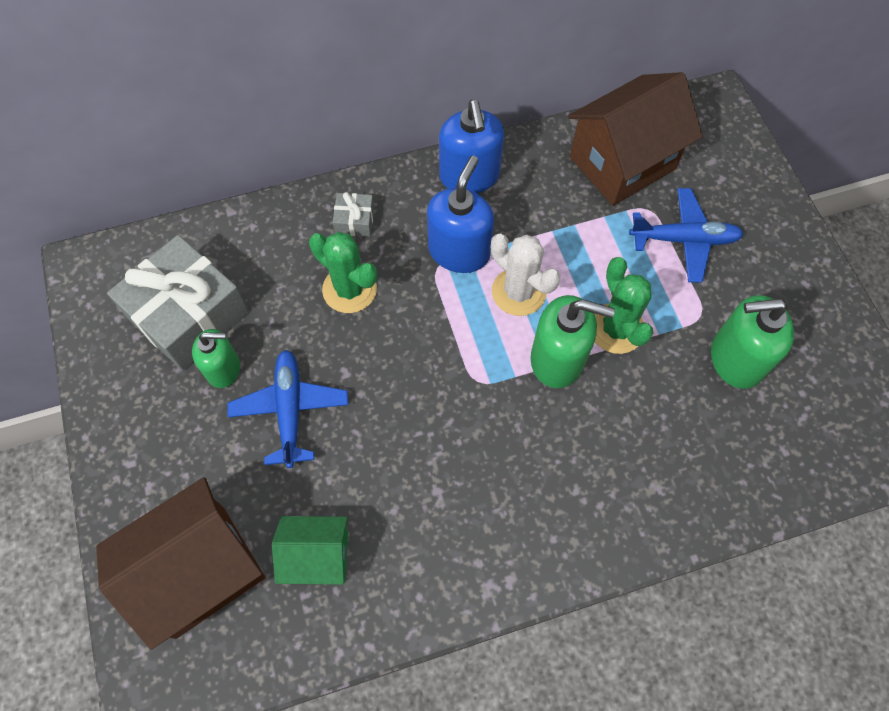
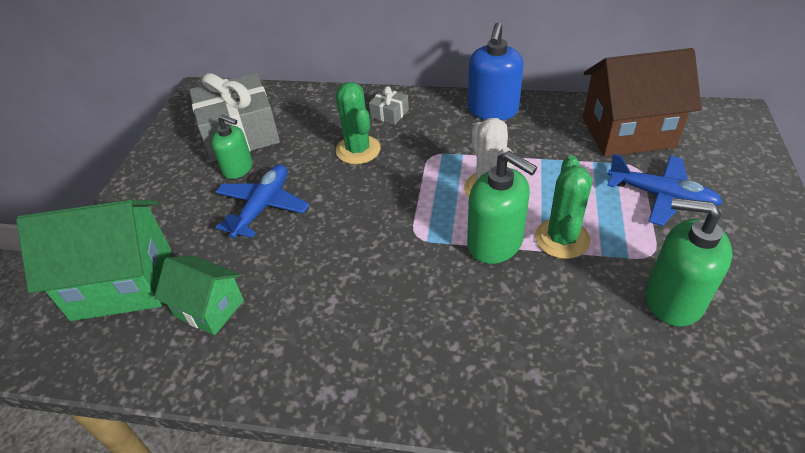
camera: 30 degrees right, 20 degrees down
(200, 570) = (123, 283): brown house -> green house
(459, 251) = (456, 151): blue soap dispenser -> none

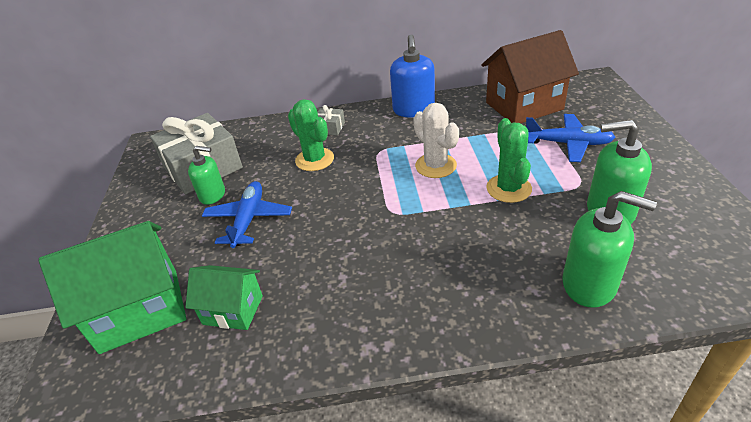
camera: 15 degrees left, 5 degrees down
(495, 243) = (458, 203): green soap dispenser -> green soap dispenser (589, 284)

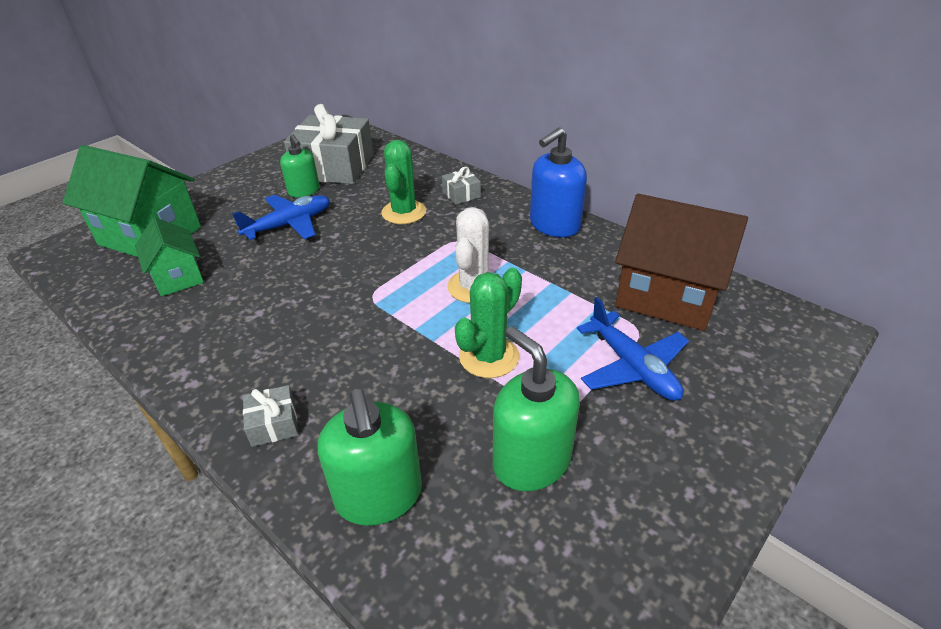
camera: 45 degrees right, 0 degrees up
(480, 311) = (274, 424): none -> grey gift

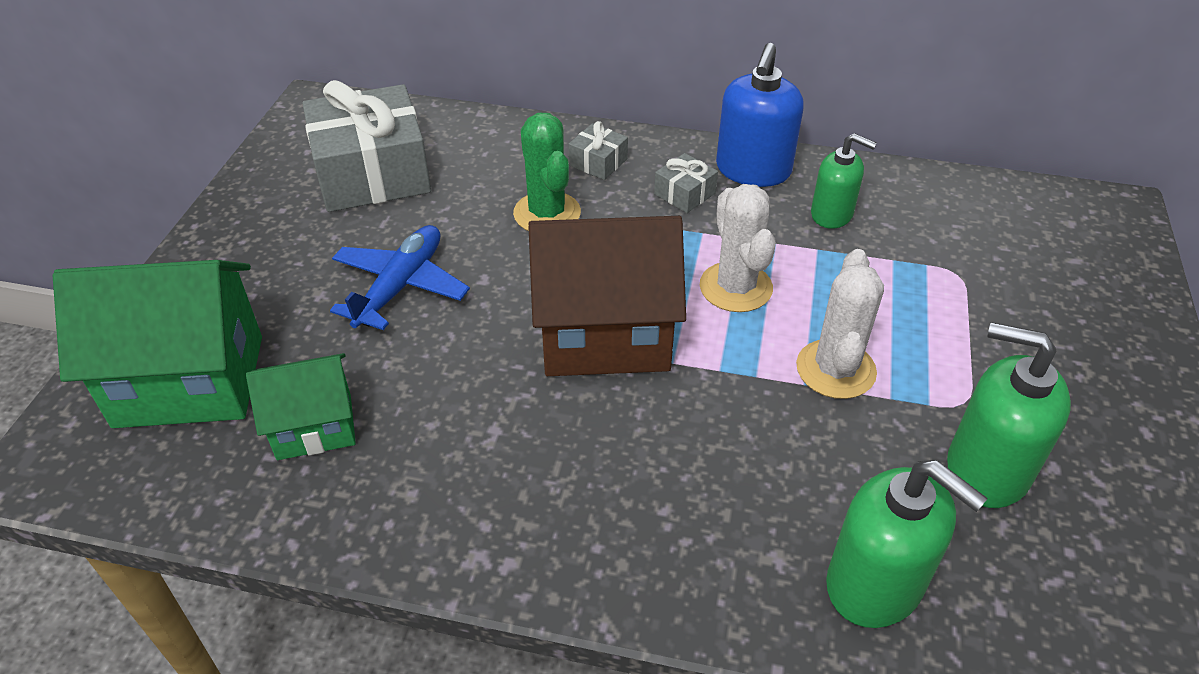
camera: 30 degrees left, 5 degrees up
(178, 277) = (314, 427): green house -> green house turned 45 degrees counterclockwise
(274, 424) = (673, 564): grey gift -> grey gift (685, 194)
(304, 191) = (366, 226): green soap dispenser -> green soap dispenser (832, 214)
(489, 356) = (835, 369): green cactus -> white cactus
(632, 367) = (988, 320): blue plane -> none
(667, 296) = (950, 221): brown house -> brown house (604, 334)

